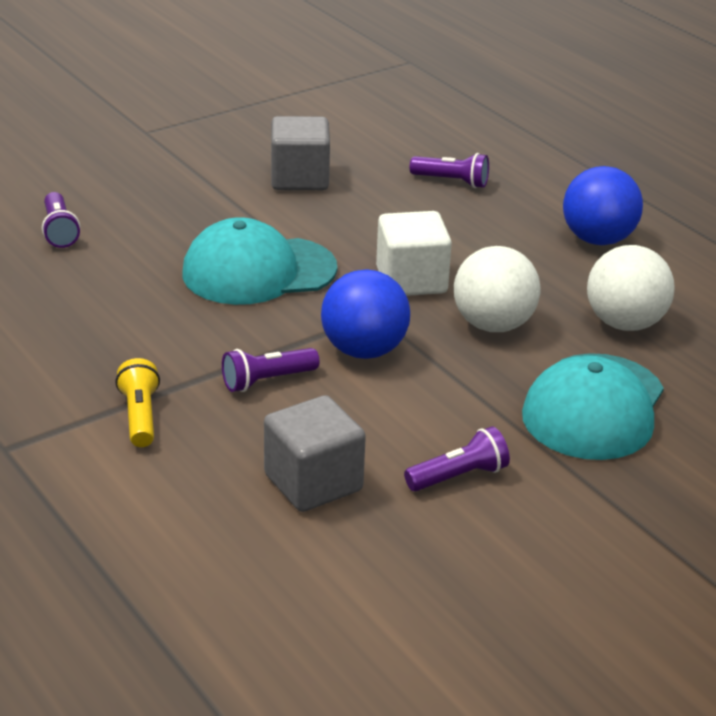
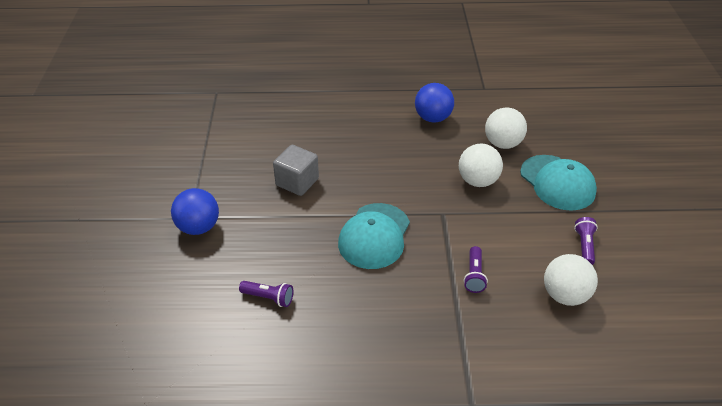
camera: 55 degrees left, 10 degrees up
(140, 416) = (476, 336): yellow flashlight -> none
(313, 482) = (565, 295): grey cube -> white ball
(364, 351) = (470, 231): blue ball -> blue ball (198, 227)
(411, 280) = (423, 188): white cube -> none
(452, 181) = (346, 135): purple flashlight -> none

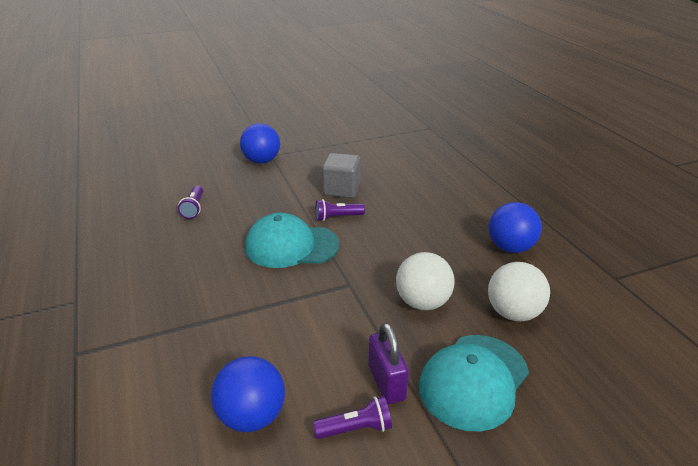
camera: 70 degrees right, 10 degrees down
(474, 275) = (260, 326): purple flashlight -> purple flashlight (337, 217)
(549, 221) = (386, 382): none -> purple padlock
(565, 295) = (252, 416): white ball -> blue ball

